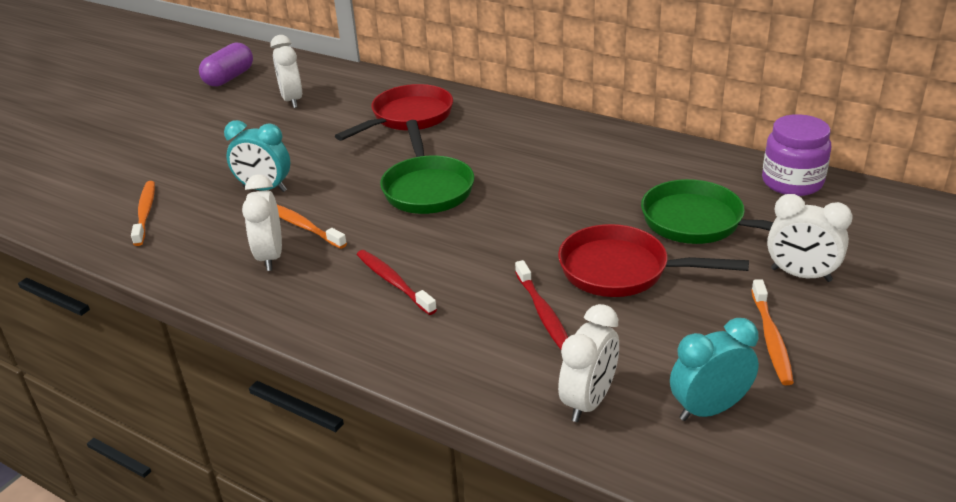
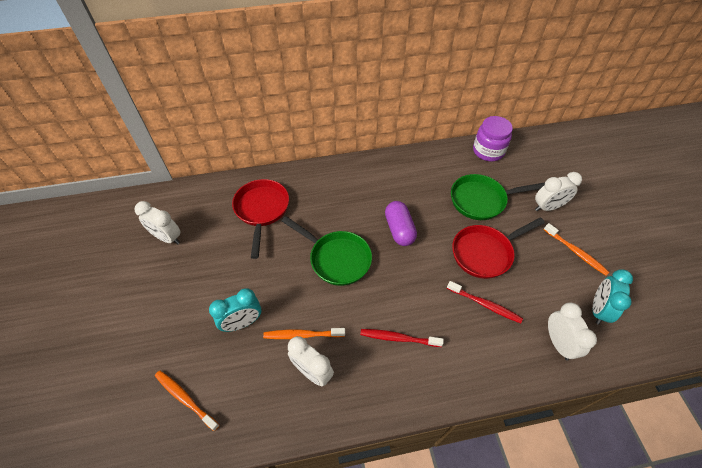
camera: 45 degrees left, 20 degrees up
(229, 78) = (92, 243): purple capsule -> purple capsule (399, 230)

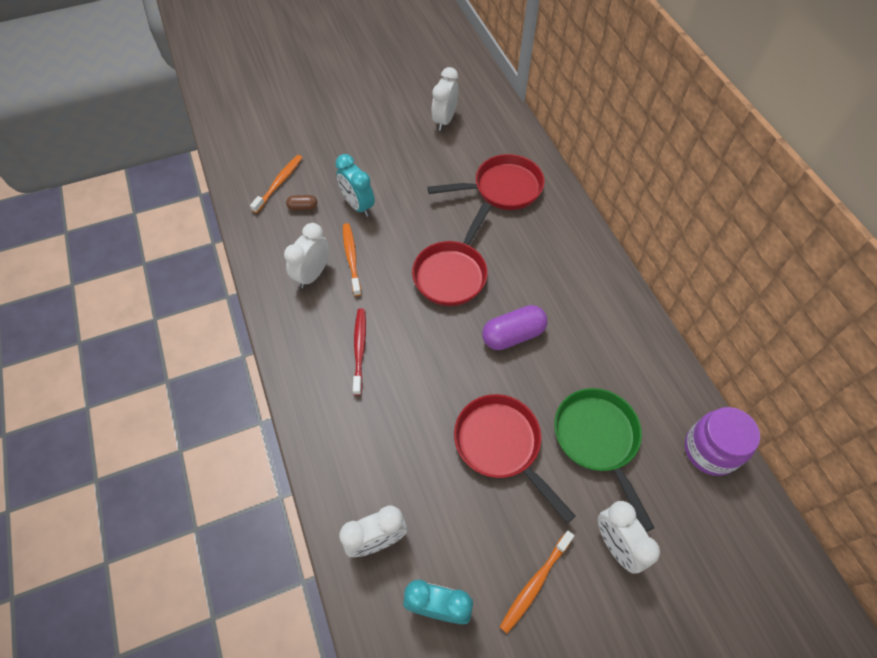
camera: 80 degrees right, 5 degrees up
(227, 375) = (303, 207): none -> brown capsule
(337, 259) = (452, 273): green pan -> red pan
(484, 304) = (419, 445): red toothbrush -> none

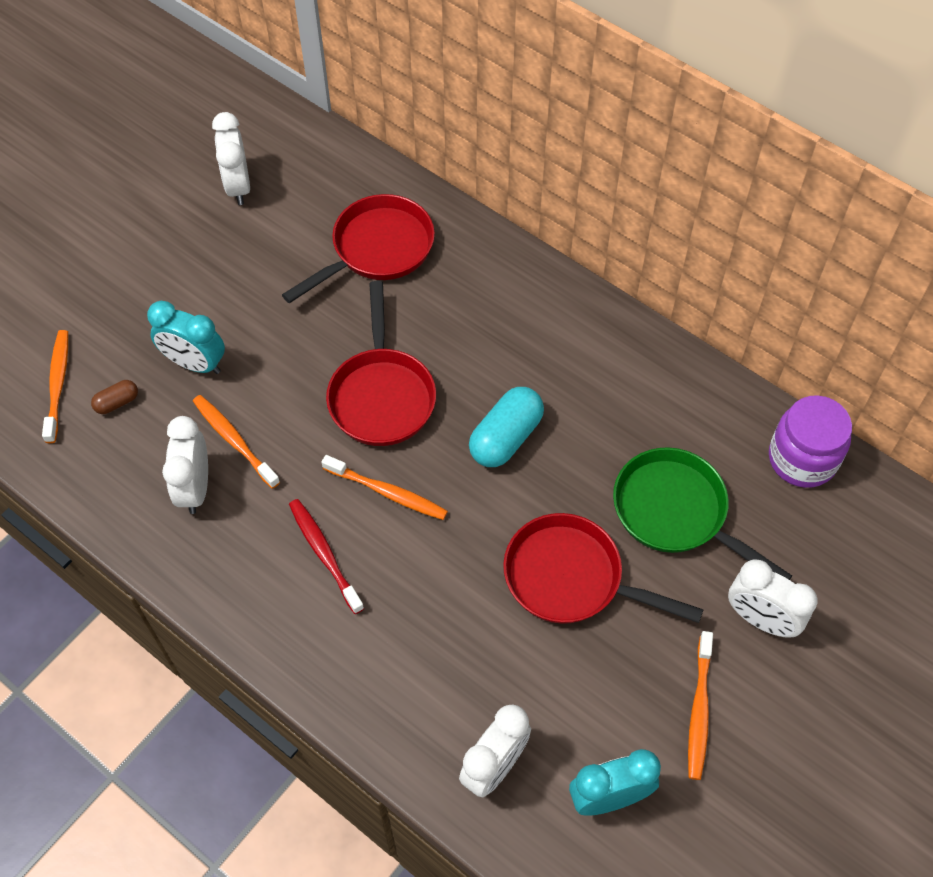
camera: 30 degrees left, 0 degrees up
(419, 331) = (387, 492): none -> orange toothbrush
(513, 335) = (506, 437): purple capsule -> turquoise capsule

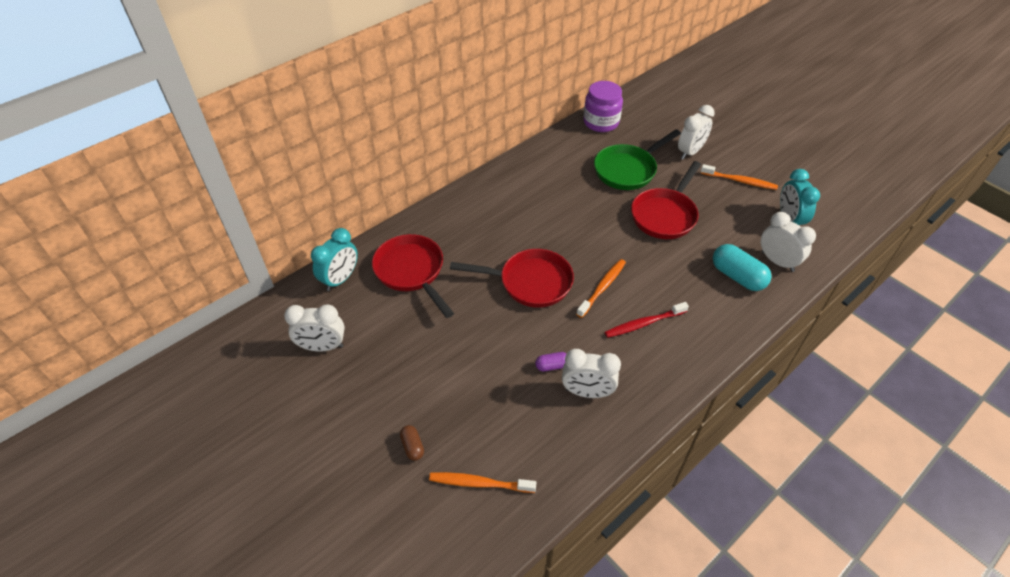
camera: 80 degrees left, 10 degrees down
(117, 402) = (505, 440): brown capsule -> brown capsule (412, 446)
(195, 363) = (481, 386): turquoise clock -> turquoise clock (340, 279)
(234, 441) = (552, 366): orange toothbrush -> purple capsule
(506, 437) = (571, 229): turquoise capsule -> turquoise capsule (737, 276)

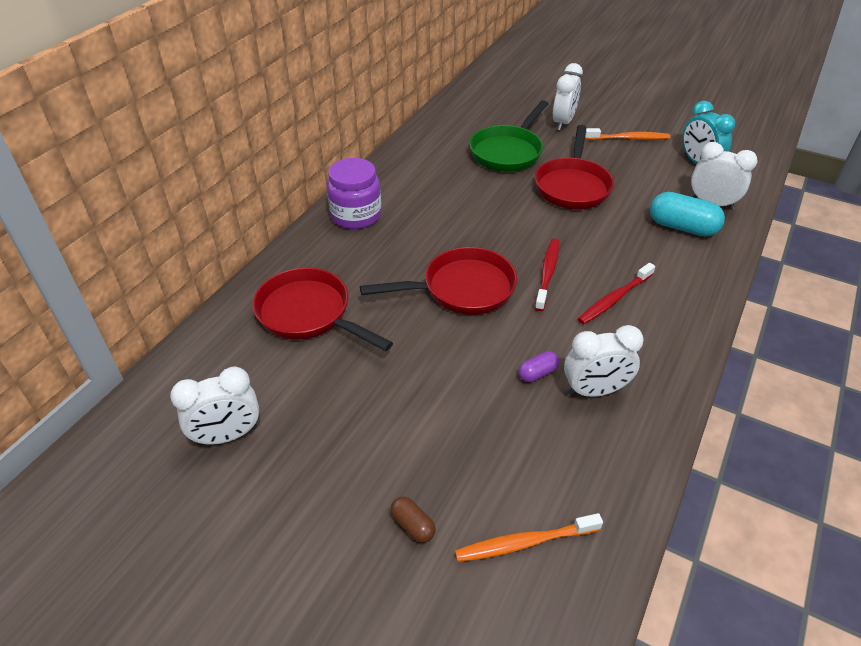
camera: 20 degrees left, 5 degrees down
(340, 279) = (216, 346): turquoise clock -> none
(601, 122) = (453, 113): purple jar -> purple jar (356, 215)
(602, 288) = (547, 274): orange toothbrush -> red toothbrush

